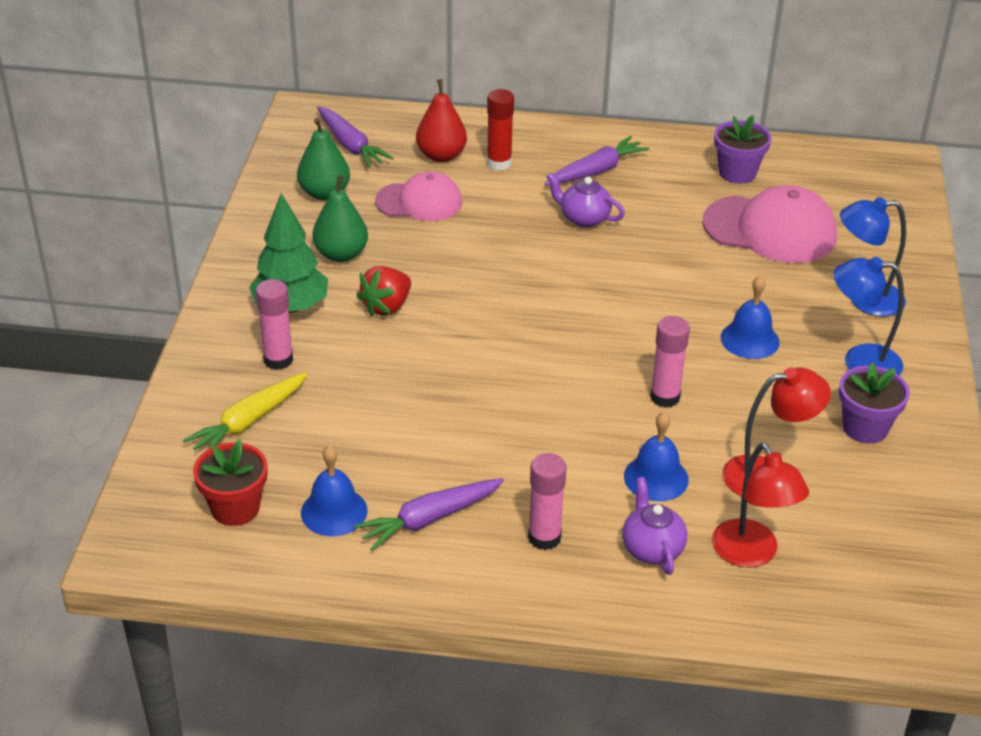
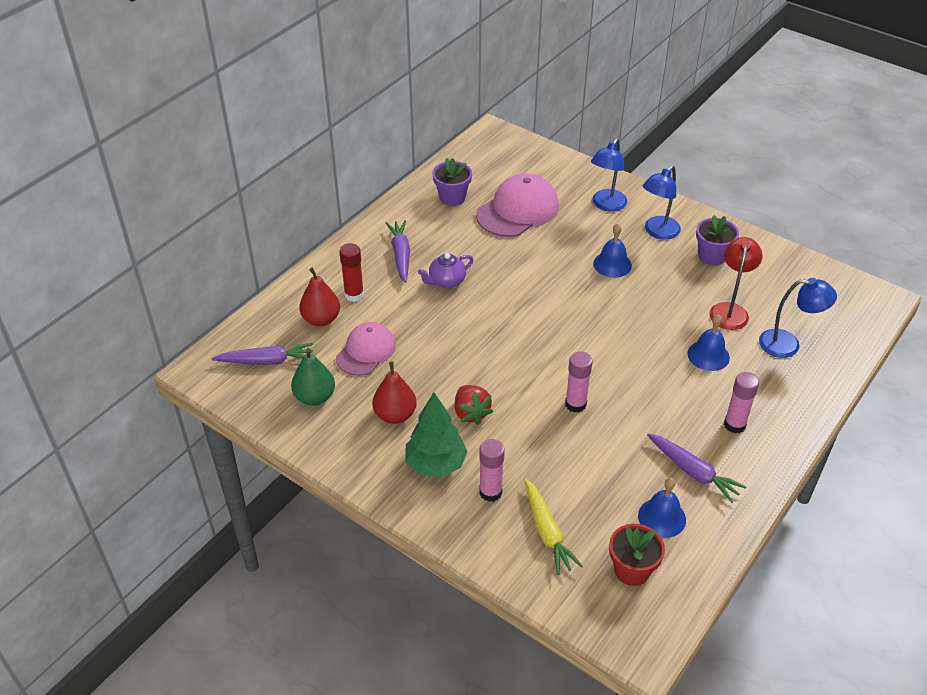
camera: 60 degrees left, 5 degrees up
(341, 254) = (395, 415): green pear -> red pear
(430, 519) = (693, 471): purple carrot -> purple carrot turned 45 degrees counterclockwise
(652, 548) = (765, 382): purple teapot -> none
(665, 397) = (641, 321): pink glue stick -> pink glue stick (575, 404)
(751, 554) = (788, 344): red lamp -> blue lamp

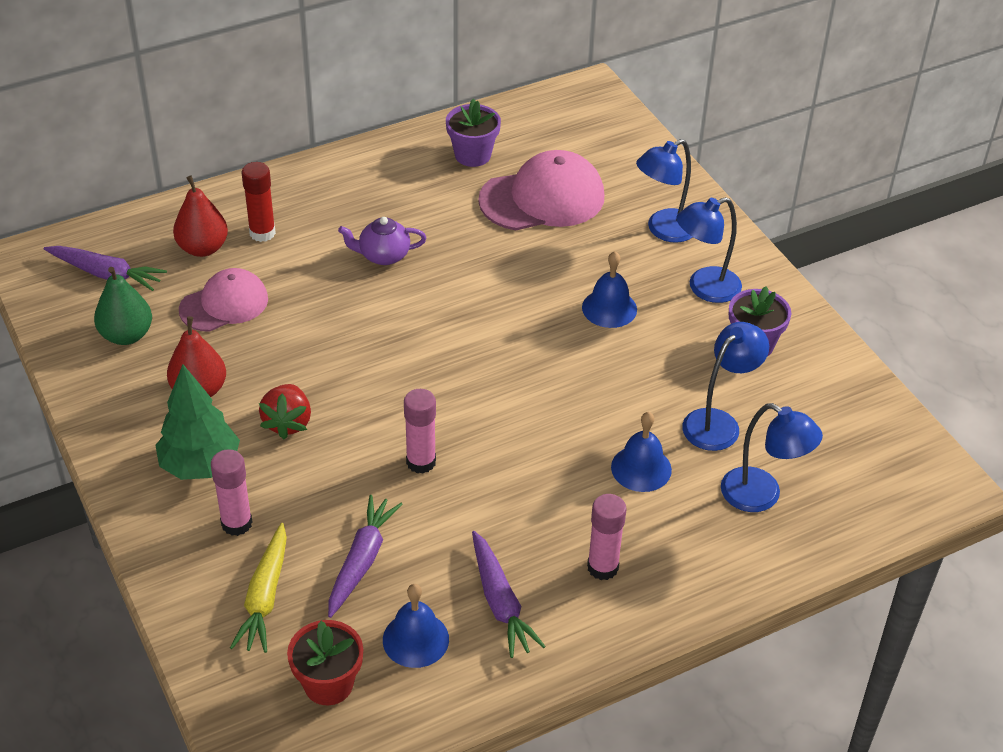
camera: 25 degrees right, 0 degrees up
(401, 255) = (354, 204): purple carrot -> purple carrot (361, 561)
(730, 310) = (718, 422): red lamp -> blue lamp

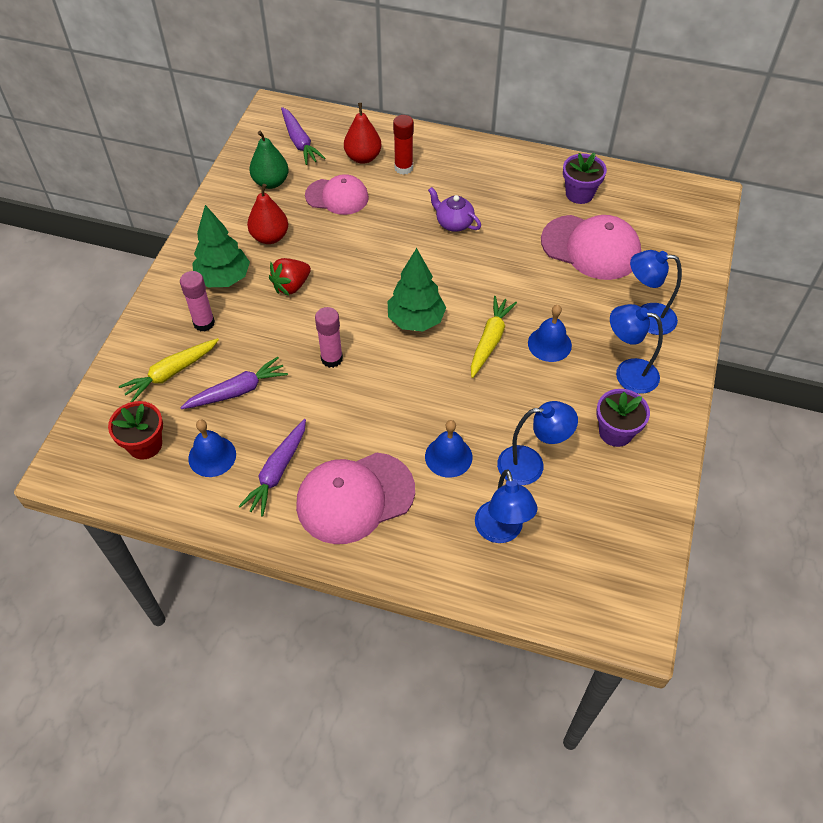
camera: 45 degrees right, 10 degrees up
(460, 370) = (416, 320): none -> green tree
(552, 341) = (490, 341): none -> yellow carrot
(602, 567) = (355, 497): pink glue stick -> pink cap

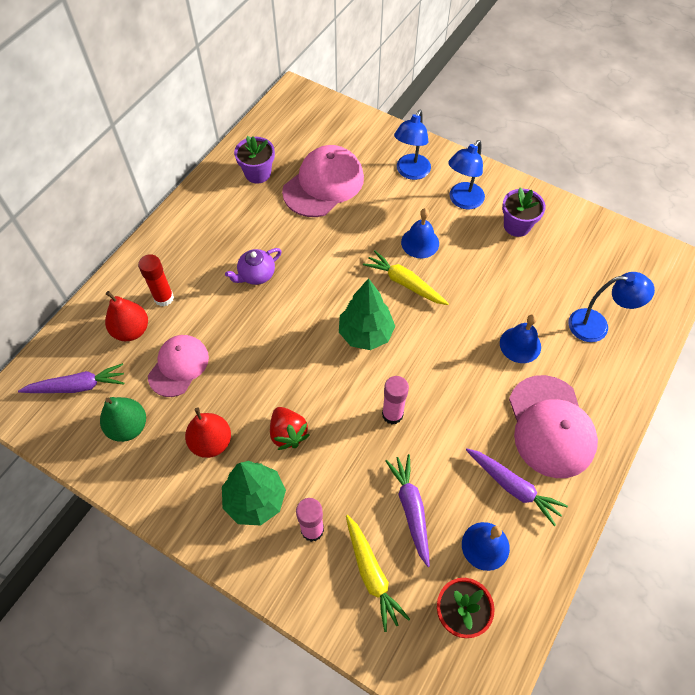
camera: 75 degrees left, 5 degrees up
(530, 465) = (538, 289): blue lamp -> none

